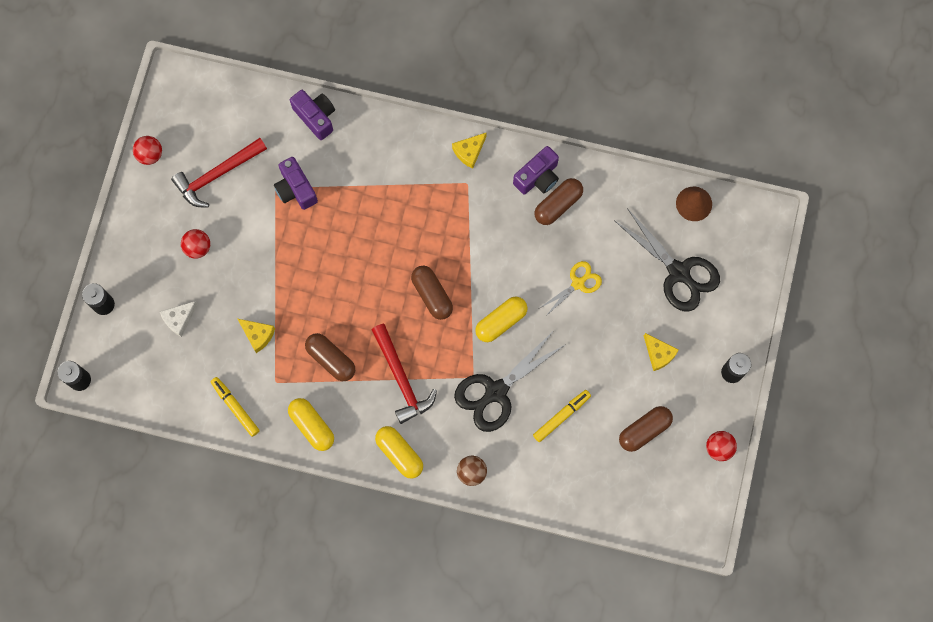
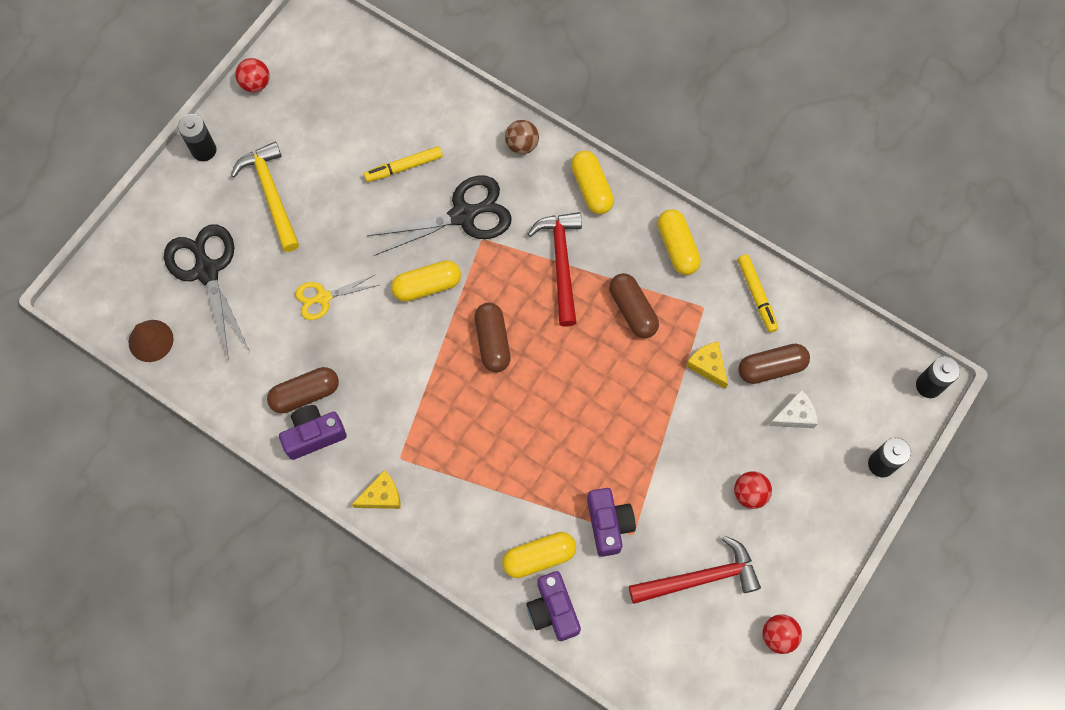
camera: 160 degrees left, 5 degrees down
(338, 149) = (539, 557): none -> yellow capsule
(644, 430) = (323, 125): brown capsule -> brown capsule (771, 368)
(659, 354) = (271, 194): yellow cheese -> yellow hammer

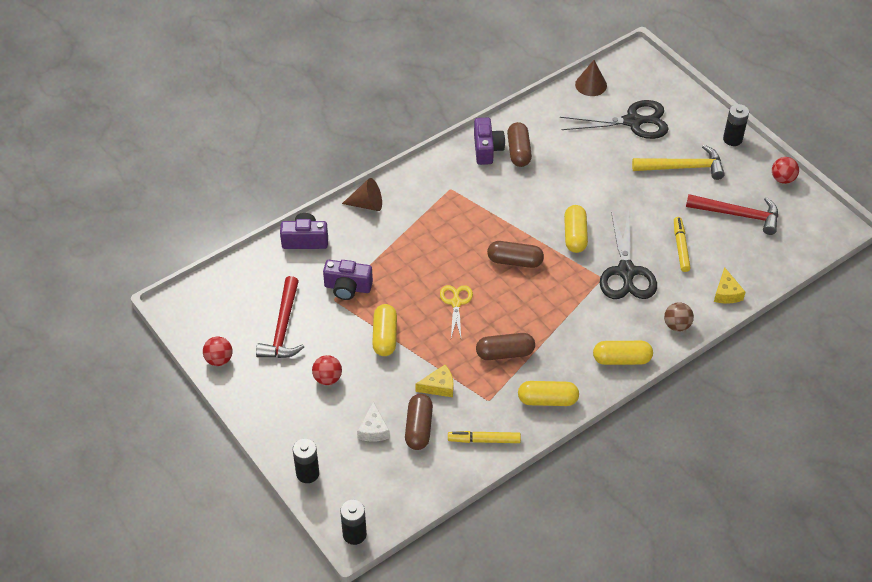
camera: 110 degrees right, 20 degrees down
(323, 297) = (588, 177): yellow scissors -> yellow scissors (456, 303)
(381, 496) = (428, 173): yellow cheese -> yellow cheese (726, 293)
(463, 554) = (367, 204): none -> brown cone
(539, 557) = (344, 243): yellow capsule -> yellow capsule (385, 336)
(561, 263) = (562, 320): red hammer -> red hammer (738, 215)

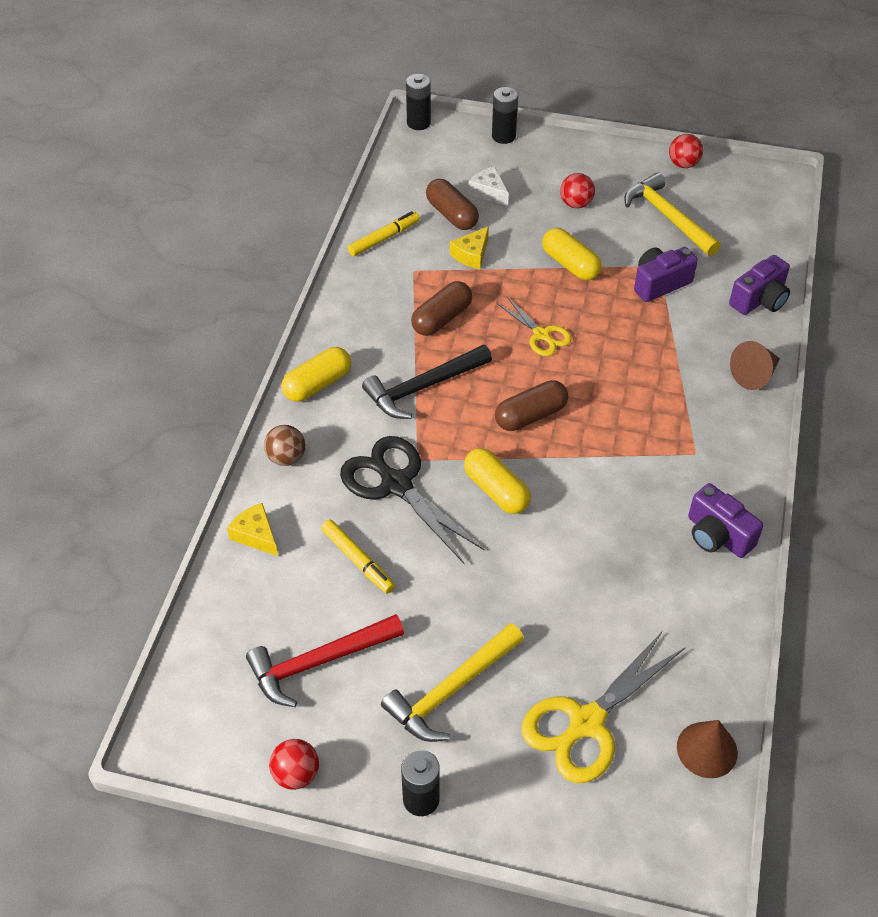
camera: 140 degrees right, 0 degrees up
(283, 328) = (667, 217): red hammer -> yellow hammer
(519, 151) = (678, 560): brown capsule -> none
(547, 400) = (358, 303): yellow capsule -> none
(559, 316) = (423, 387): none -> black hammer
(632, 121) = (587, 722): black scissors -> yellow scissors

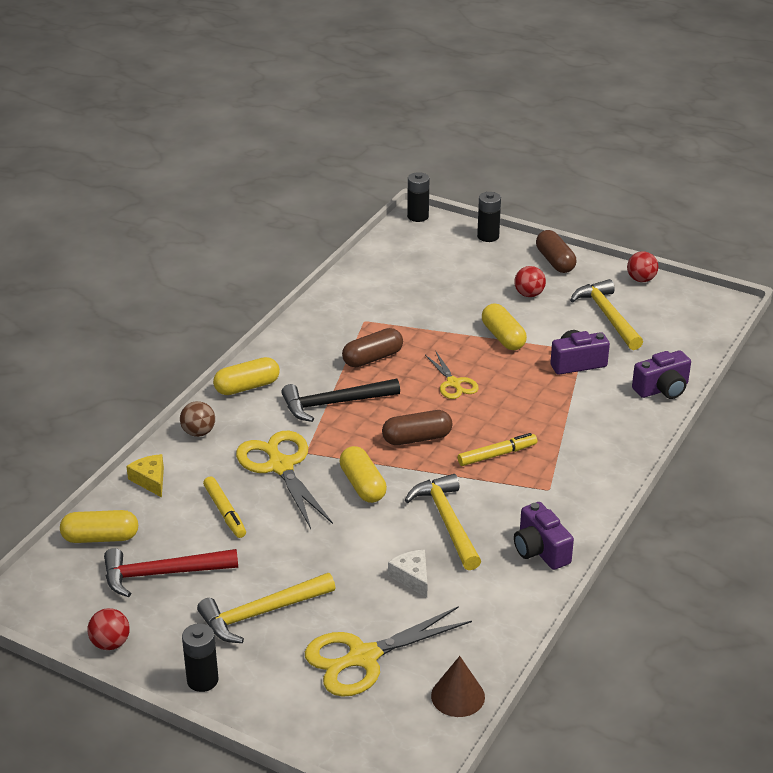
camera: 15 degrees right, 15 degrees down
(228, 628) = (100, 538): none -> yellow capsule
(384, 238) = (349, 294): yellow marker -> yellow marker (497, 455)
(396, 484) = (281, 466): black scissors -> yellow scissors
(451, 215) = (416, 286): brown capsule -> brown capsule (555, 261)
(471, 255) = (419, 317): yellow cheese -> none
(488, 192) = (456, 274): white cheese -> white cheese (412, 577)
(605, 519) = (447, 521): none -> yellow hammer
(754, 375) = (630, 443): brown cone -> none

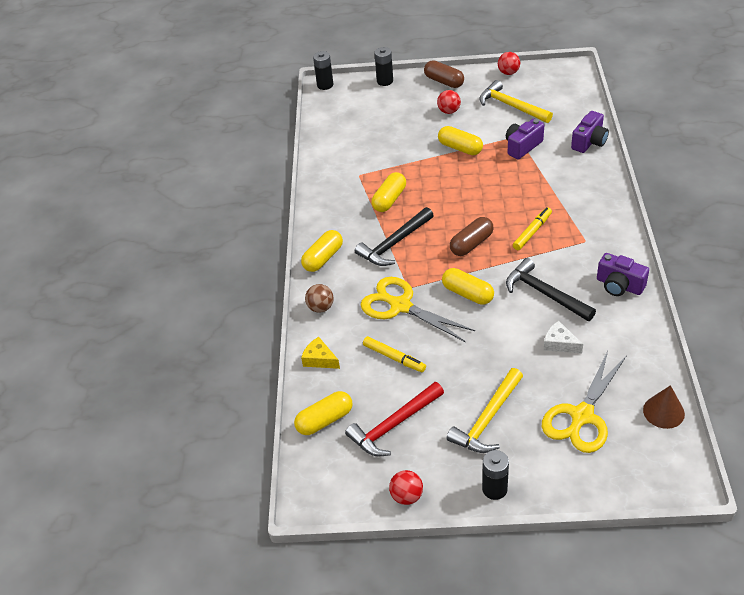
camera: 25 degrees left, 10 degrees up
(372, 358) = (389, 199): brown capsule -> yellow capsule
(447, 521) = (545, 293): yellow hammer -> black hammer
(453, 383) = (458, 194): yellow scissors -> none

